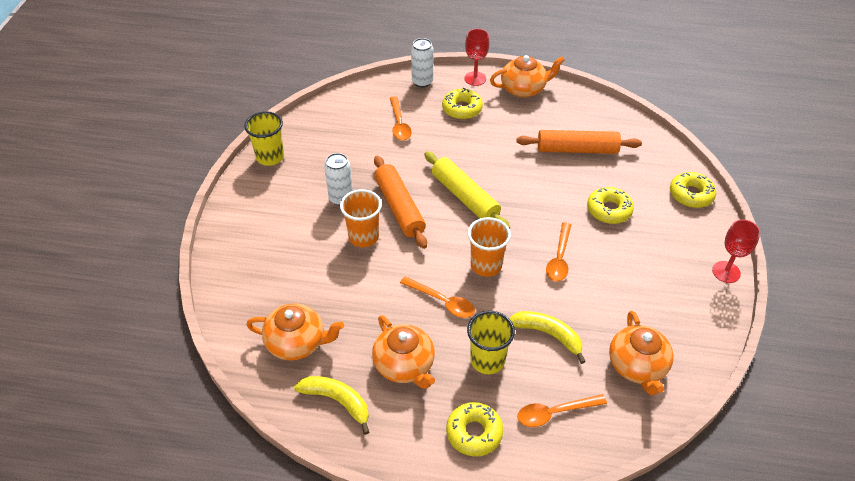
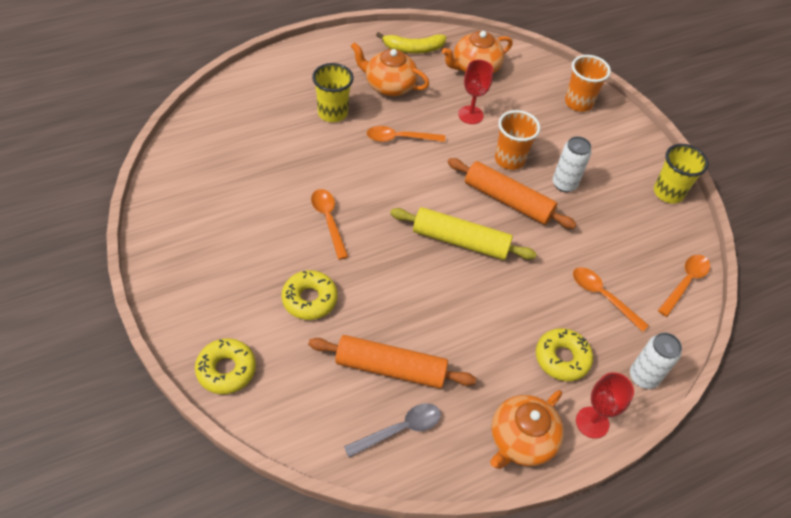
camera: 140 degrees right, 5 degrees up
(474, 433) = (310, 68): yellow donut -> none
(486, 265) = (388, 183): orange cup -> orange cup (578, 103)
(548, 334) = (298, 151): yellow banana -> none
(554, 413) = (261, 101): orange spoon -> orange spoon (685, 283)
(577, 149) = (390, 368): orange rolling pin -> orange rolling pin turned 45 degrees clockwise
(592, 121) = (400, 429): none -> grey spoon
(637, 366) = (212, 158): orange teapot -> none
(726, 272) = (157, 284): red goblet -> red goblet (470, 115)

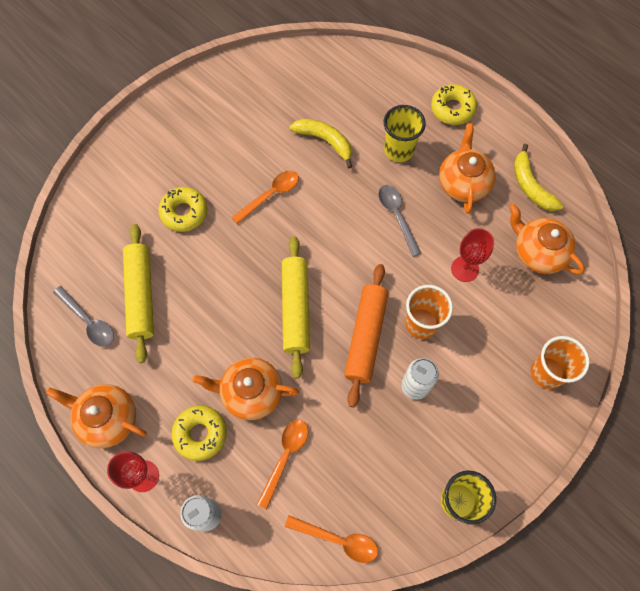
camera: 75 degrees right, 15 degrees up
(226, 370) = (100, 182): yellow donut -> yellow donut (452, 109)
(291, 159) = (325, 141): none -> yellow banana
(390, 368) = (141, 295): orange rolling pin -> yellow rolling pin
(399, 138) = (397, 216): orange spoon -> grey spoon
(532, 303) = (251, 392): none -> orange teapot

